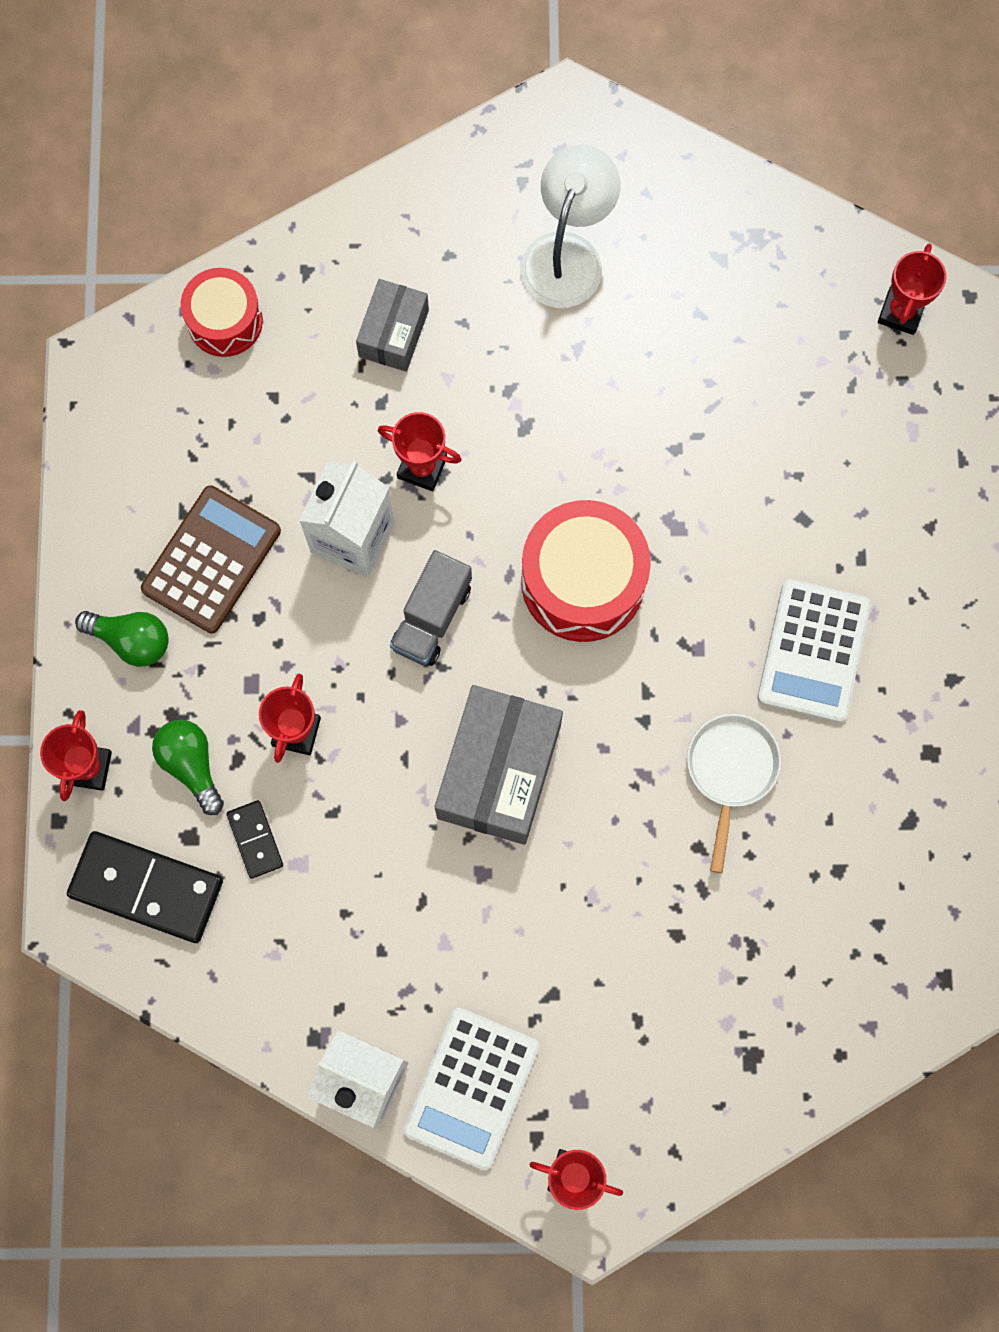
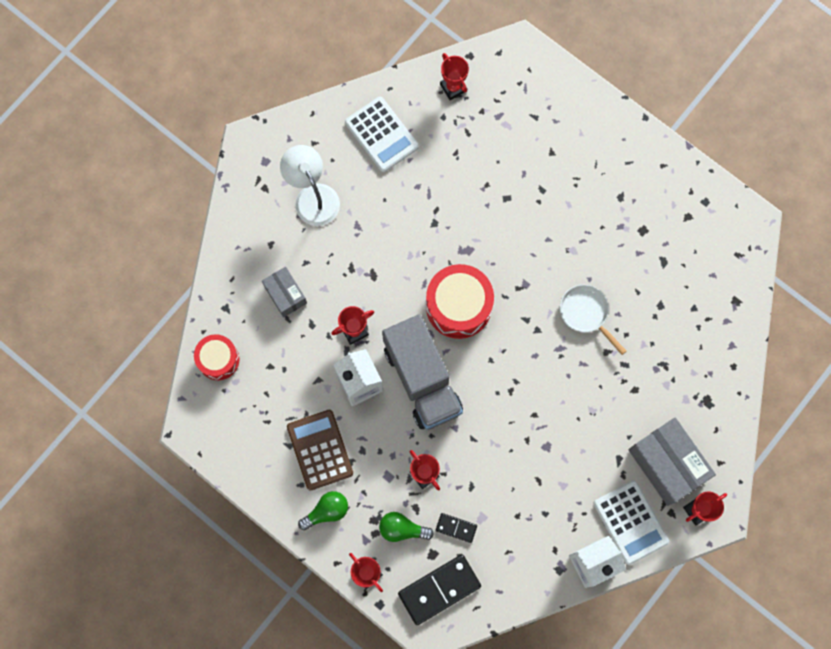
camera: 50 degrees left, 0 degrees up
(431, 617) = (422, 379): grey truck -> grey truck, size x1.86
(499, 771) = (510, 405): grey box -> grey box (667, 464)
(813, 651) = (564, 240): white calculator -> white calculator (381, 134)

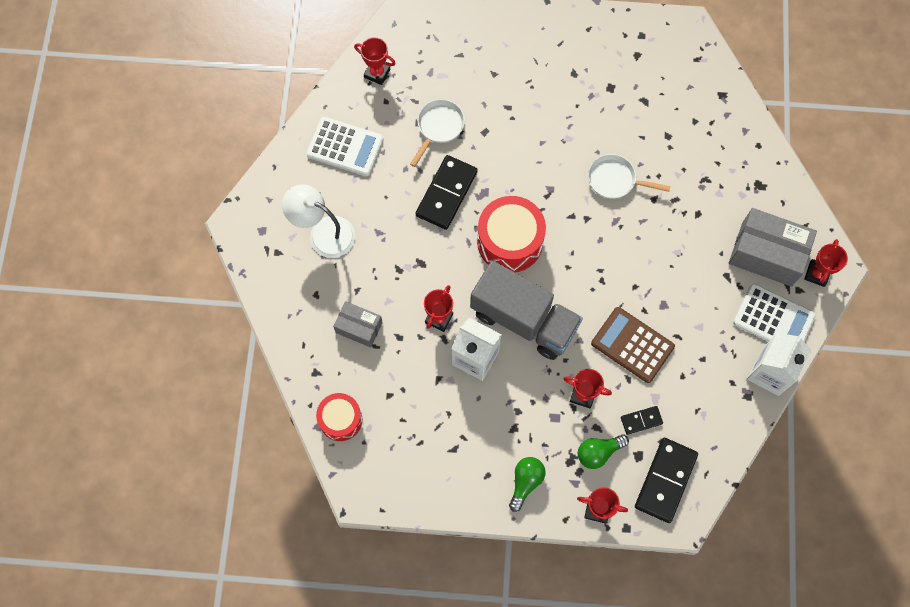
camera: 35 degrees left, 5 degrees down
(320, 450) = (482, 435): brown calculator -> brown calculator (632, 345)
(436, 230) = (446, 193): none -> black domino
(471, 169) = (438, 127): none -> white pan

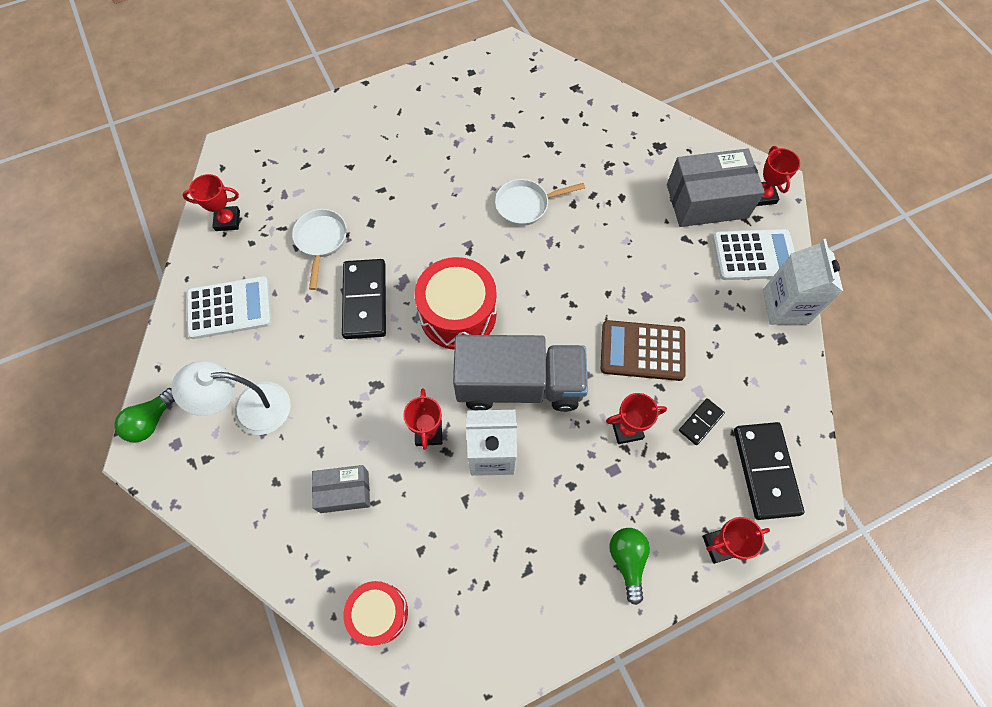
camera: 30 degrees left, 5 degrees down
(598, 452) = (681, 481): green light bulb -> green light bulb (151, 421)

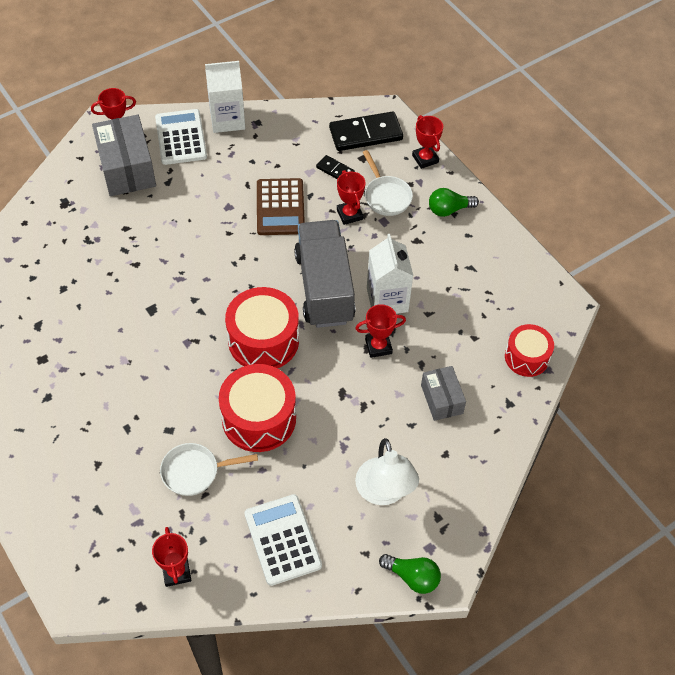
camera: 100 degrees left, 10 degrees down
(365, 300) = (259, 418): black domino -> red drum
(526, 205) = (139, 300): white pan -> white pan (386, 196)

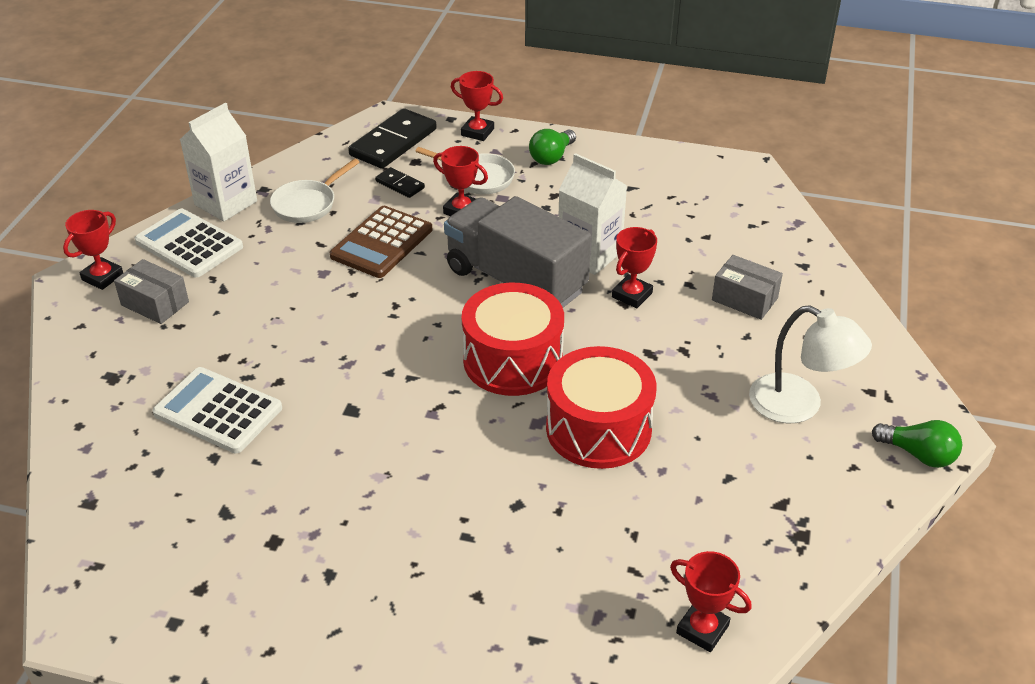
camera: 40 degrees left, 15 degrees down
(127, 168) = (155, 303): grey box -> grey box, size x0.58
(195, 471) = (596, 522): white pan -> white pan (308, 204)
(280, 207) = (382, 243): brown calculator -> brown calculator turned 75 degrees clockwise
(282, 540) = (765, 515): white calculator -> white calculator (218, 411)
(335, 170) = (400, 184): black domino -> black domino turned 45 degrees clockwise
(412, 577) = (918, 454): green light bulb -> green light bulb turned 45 degrees clockwise
(526, 357) = (769, 223): red drum -> none

